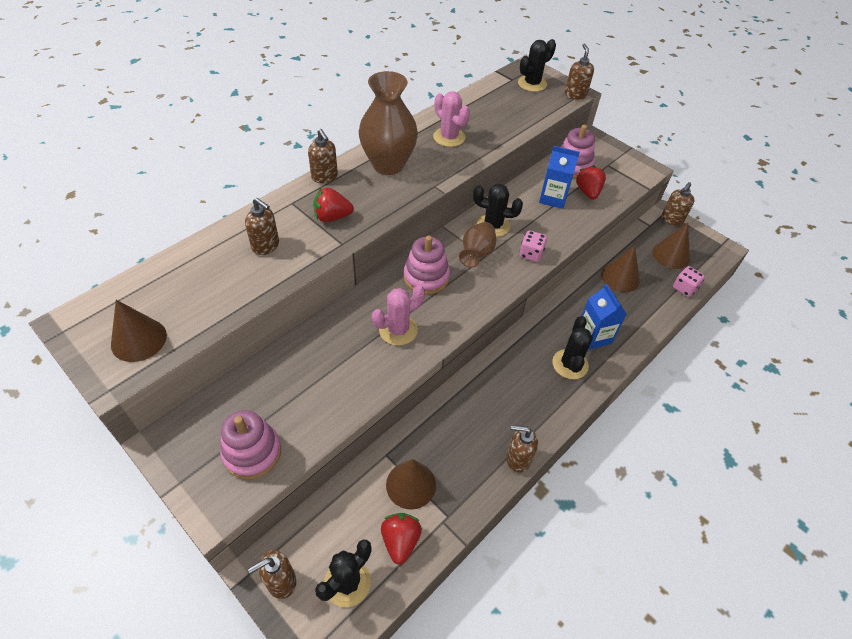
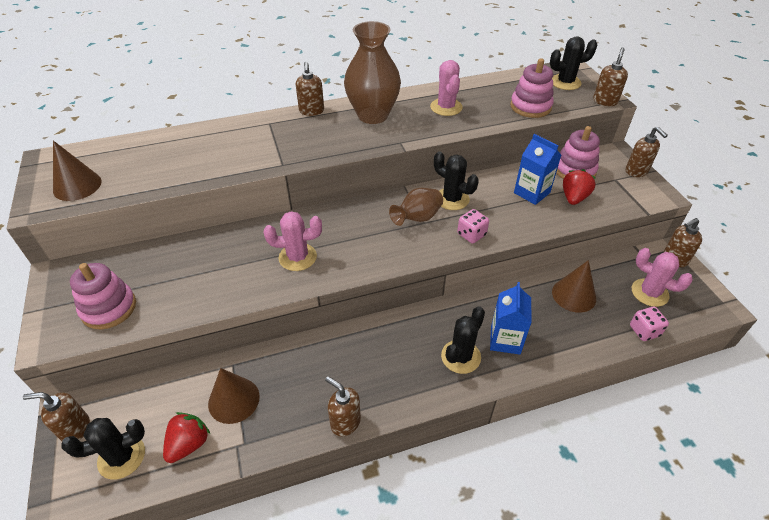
camera: 30 degrees right, 5 degrees down
(266, 246) = (222, 148): brown soap dispenser -> brown soap dispenser (636, 171)
(332, 217) = (292, 142): red strawberry -> none
(426, 277) = (356, 223): pink stacking toy -> pink stacking toy (530, 107)
(670, 255) = (649, 293): brown cone -> pink cactus

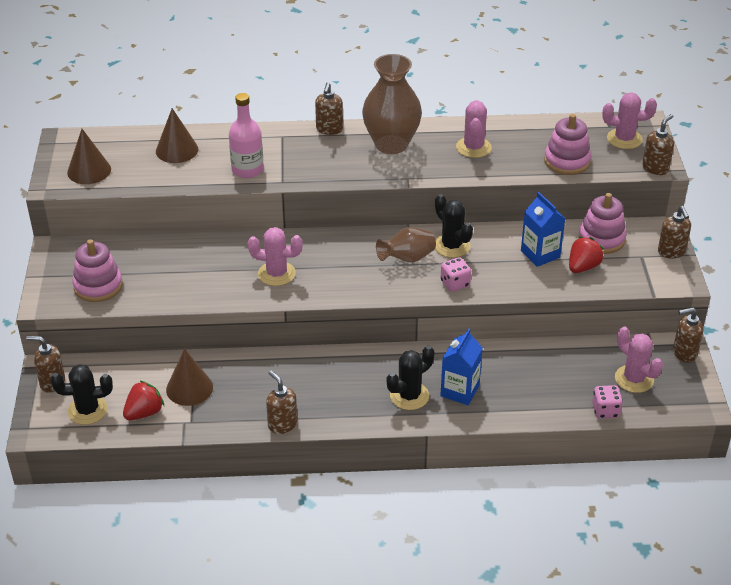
camera: 15 degrees right, 5 degrees down
(244, 159) = (247, 170): none -> pink bottle
(565, 82) = (624, 139): black cactus -> pink cactus
(574, 295) = (551, 366): brown cone -> brown cone (177, 150)

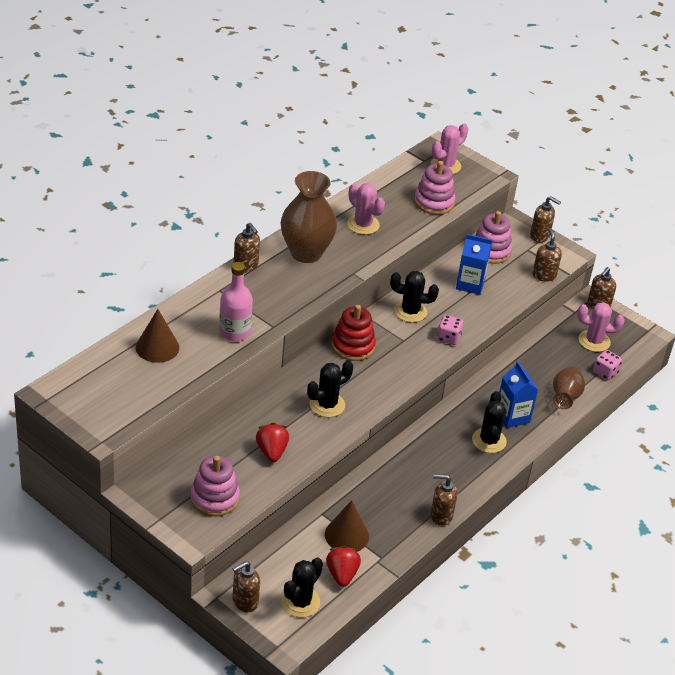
camera: 50 degrees left, 0 degrees up
(89, 171) = (114, 405): brown cone -> none
(276, 274) = (327, 405): pink cactus -> black cactus
(363, 244) = (353, 346): none -> red stacking toy
(407, 258) = (395, 338): brown vase -> brown vase (565, 397)
(583, 267) = (505, 278): red strawberry -> red strawberry (271, 451)
(655, 168) = (491, 177): brown soap dispenser -> brown soap dispenser (544, 275)

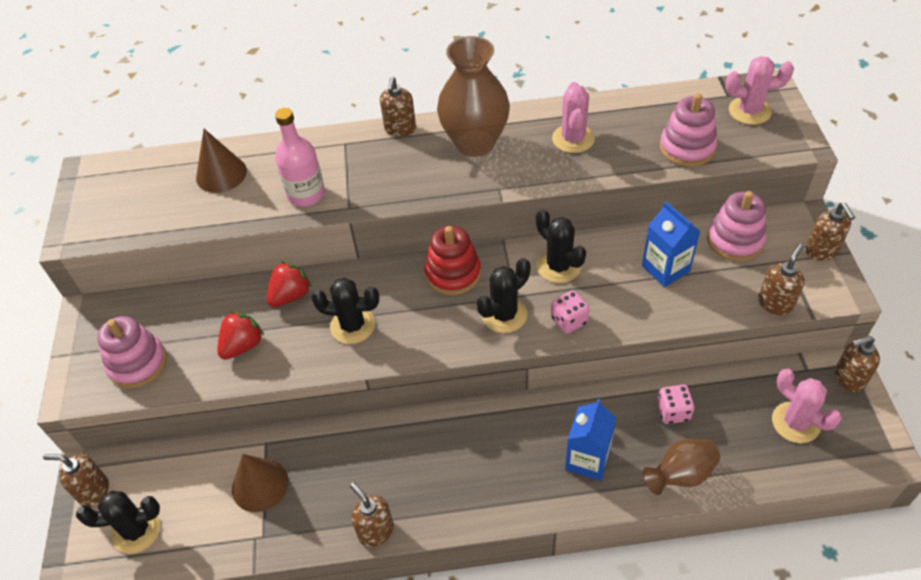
camera: 50 degrees right, 10 degrees up
(342, 574) = (206, 528): red strawberry -> red strawberry (291, 295)
(489, 441) = (527, 473): black cactus -> black cactus (504, 315)
(605, 372) = (769, 473): pink dice -> pink dice (673, 412)

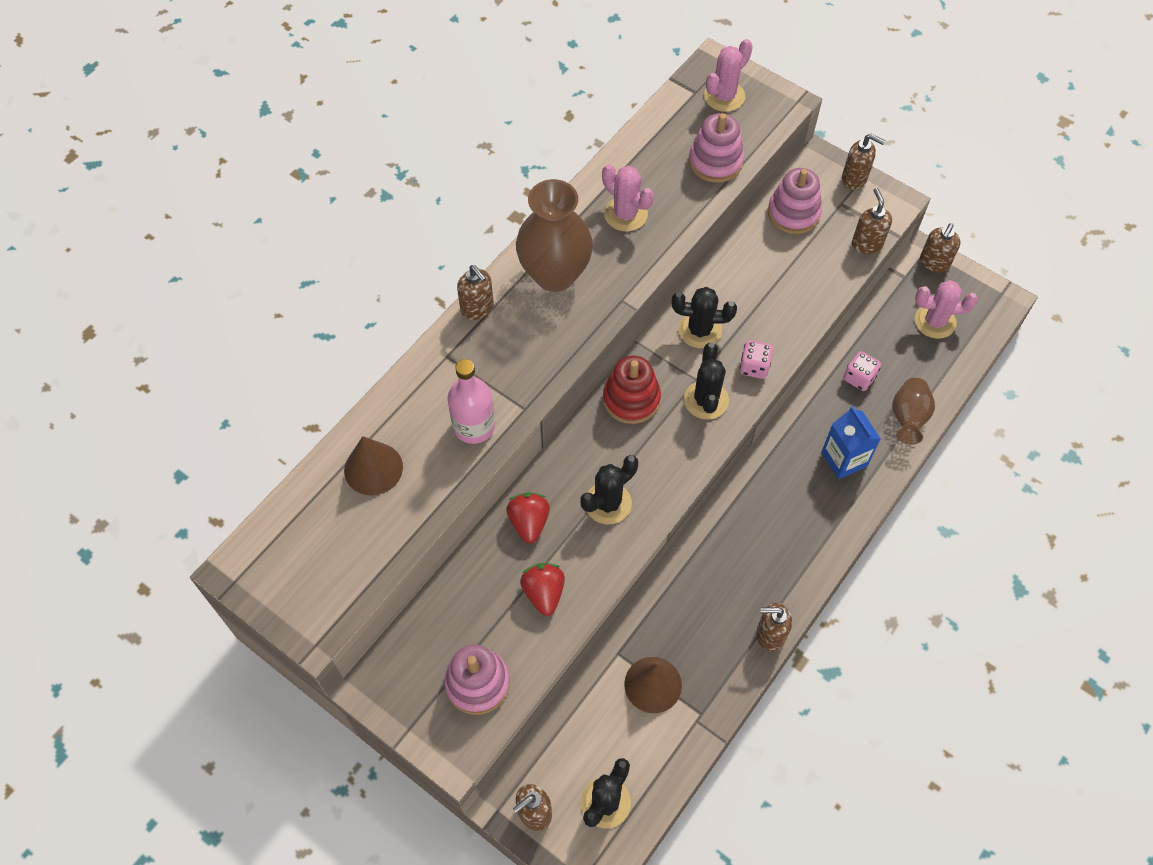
camera: 50 degrees left, 10 degrees up
(665, 268) = (772, 272): blue carton -> none

